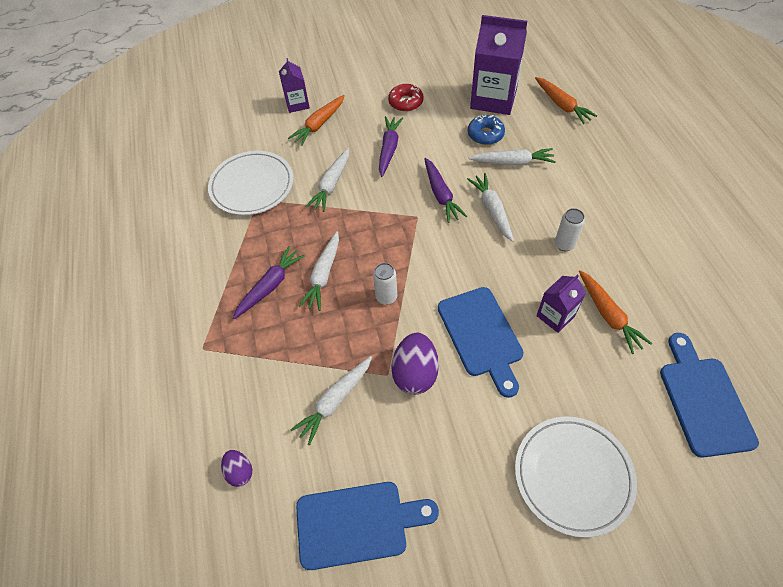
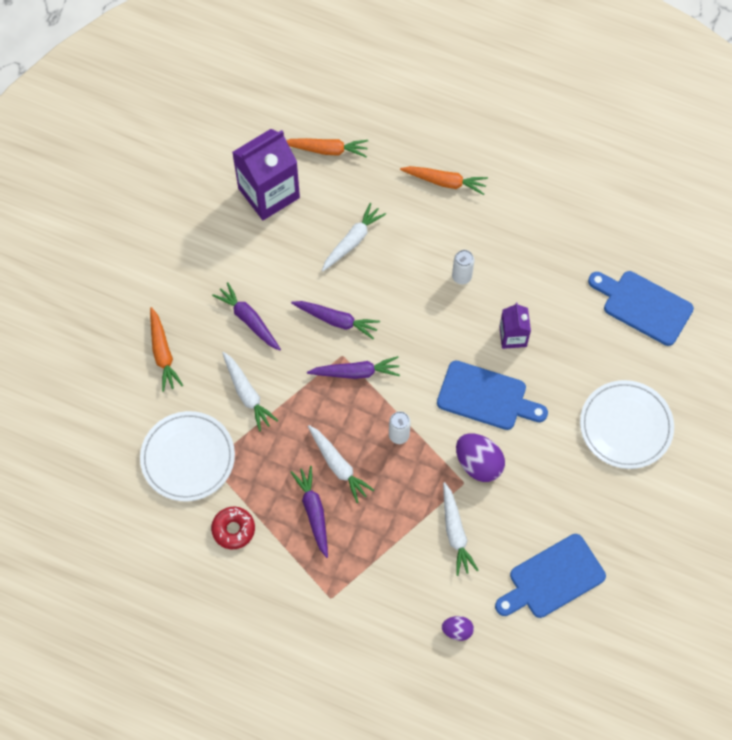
camera: 55 degrees left, 10 degrees up
(297, 104) = (116, 352): purple carton -> none
(357, 523) = (553, 578): blue cutting board -> blue cutting board turned 150 degrees counterclockwise
(405, 102) = (204, 263): red donut -> red donut (233, 529)
(411, 234) = (356, 372): none -> purple carrot
(485, 134) = (303, 234): blue donut -> none
(492, 210) = (386, 297): white carrot -> none
(608, 315) = (541, 303): orange carrot -> orange carrot (445, 182)

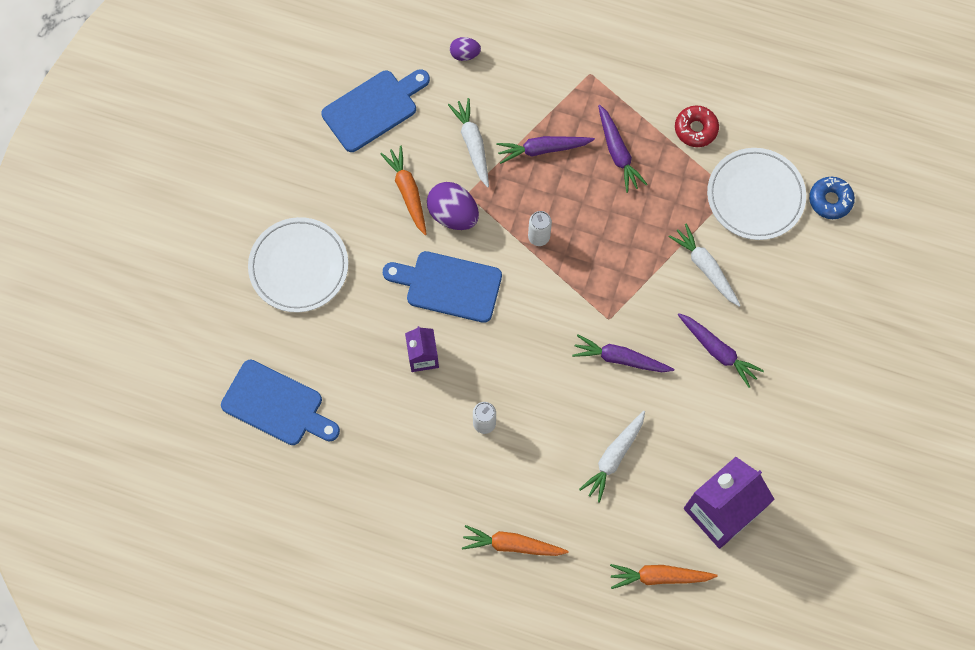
camera: 175 degrees right, 5 degrees up
(118, 447) = (830, 200): none -> blue donut
(163, 353) = (804, 305): orange carrot -> orange carrot (408, 192)
(338, 466) = (598, 200): white carrot -> none
(356, 372) = (592, 301): purple carrot -> purple carrot (543, 149)

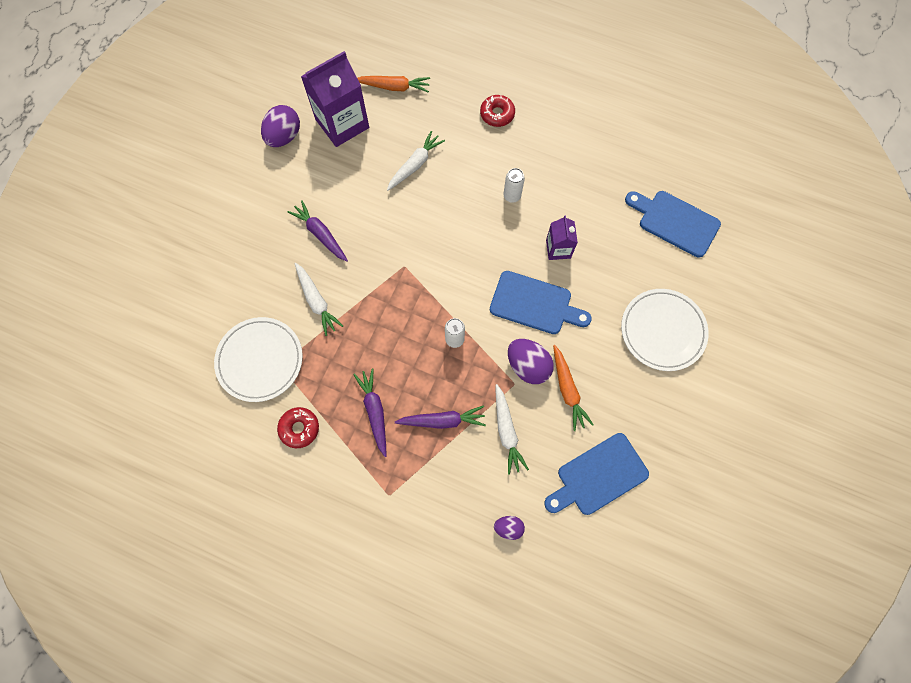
camera: 175 degrees left, 0 degrees up
(512, 544) = (497, 114): orange carrot -> red donut
(620, 358) = (399, 235): purple carrot -> none
(794, 484) = (284, 137): none -> purple egg
(830, 200) = (196, 351): blue donut -> none

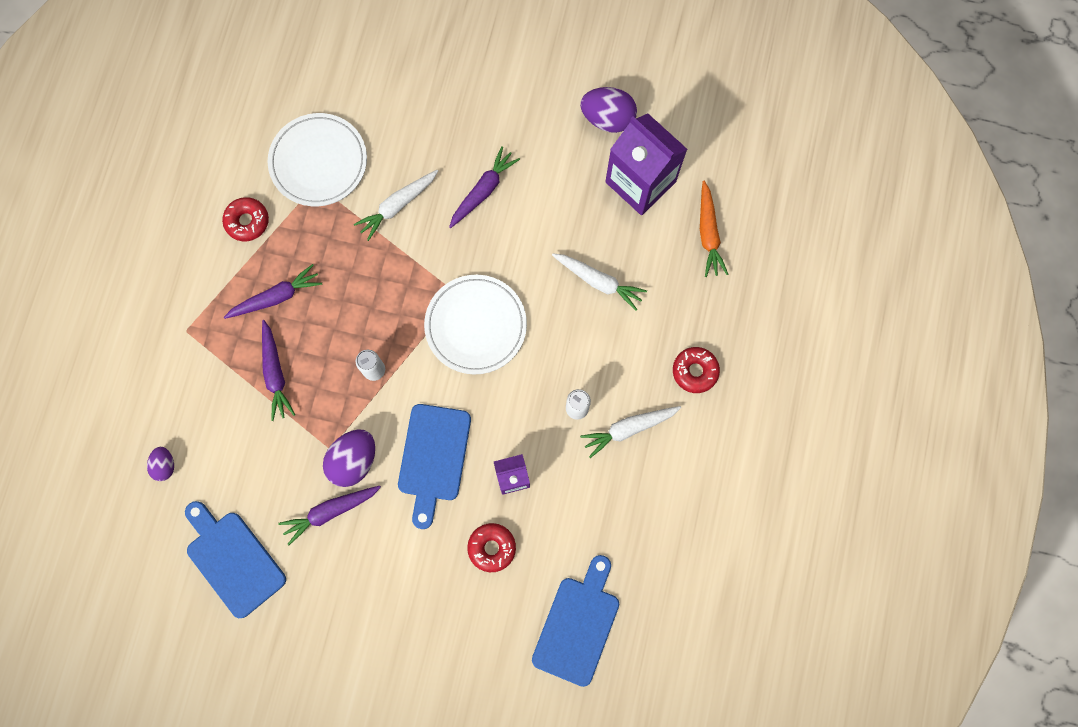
camera: 80 degrees right, 5 degrees up
(506, 431) = (272, 447): white carrot -> white carrot (628, 429)
(567, 390) = (330, 511): orange carrot -> purple carrot
(611, 272) = (492, 548): none -> red donut
(662, 331) = (422, 621): white plate -> white plate (476, 325)

